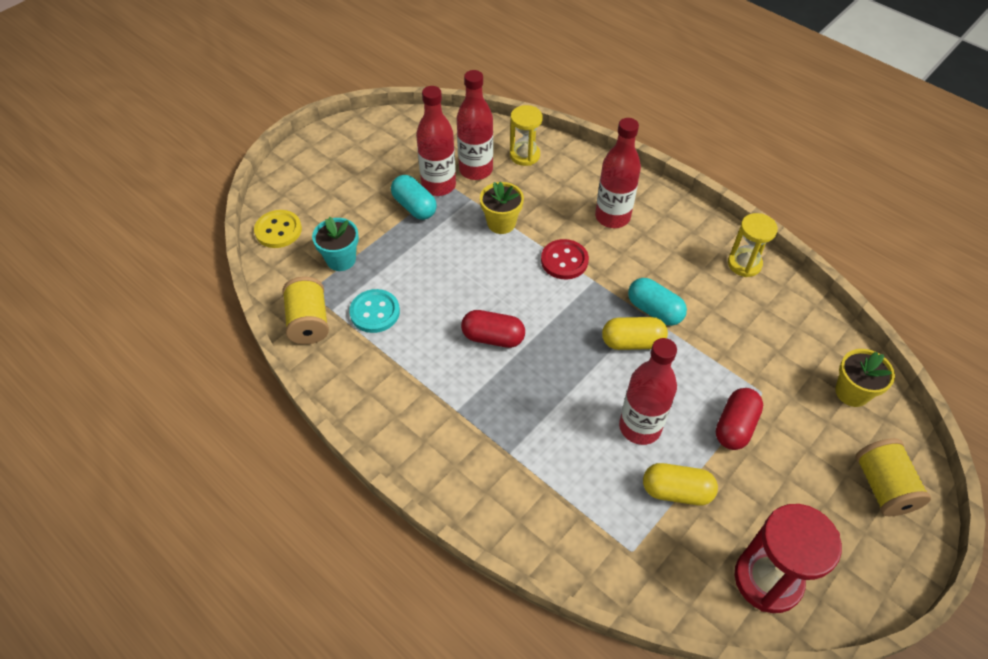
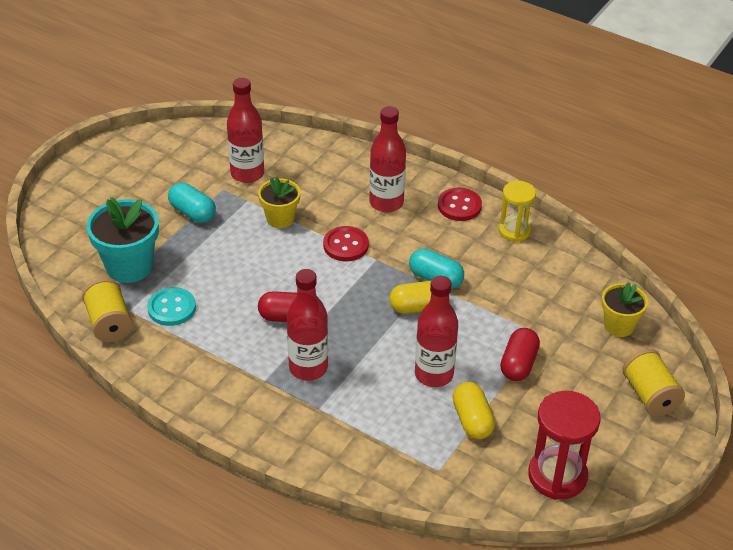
camera: 10 degrees left, 10 degrees down
(278, 230) = (61, 247): yellow button -> none
(341, 259) = (129, 266): turquoise flower pot -> turquoise flower pot, size x1.60
(438, 185) = (213, 191): red bottle -> red bottle (308, 368)
(524, 155) = (293, 156): yellow hourglass -> none
(676, 491) = (472, 420): yellow capsule -> yellow capsule turned 75 degrees clockwise
(688, 228) = (459, 206): none -> red button

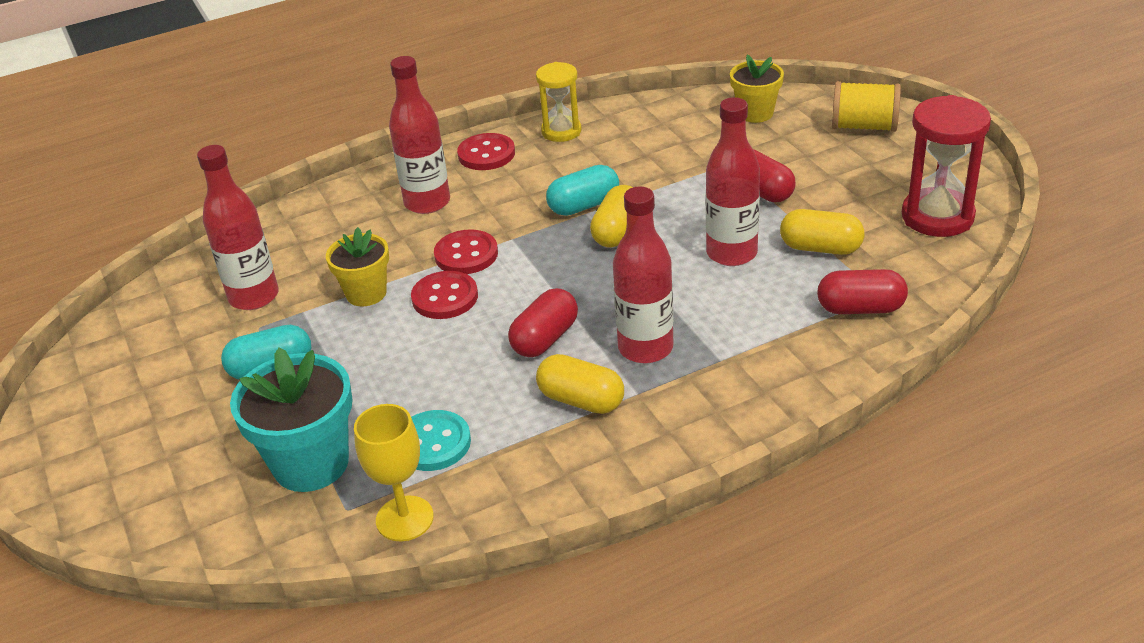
camera: 55 degrees left, 5 degrees down
(109, 323) = (404, 518): yellow spool -> yellow goblet
(243, 357) = (581, 400): none -> yellow capsule
(298, 255) = (445, 297): none -> red button
(417, 464) = (860, 308): none -> red capsule

